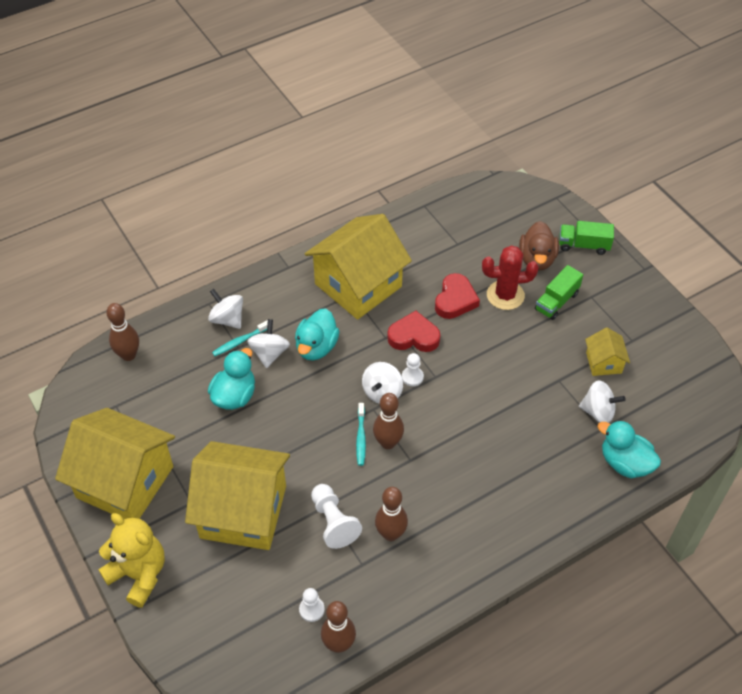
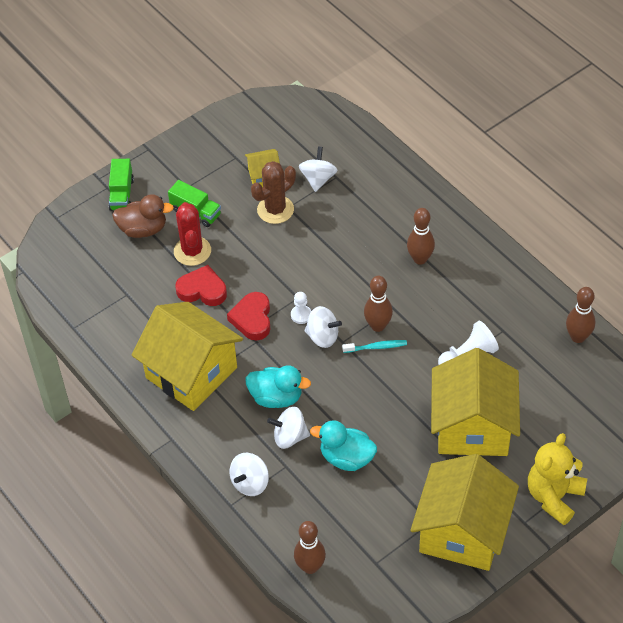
camera: 95 degrees left, 0 degrees up
(240, 341) = (278, 466): turquoise toothbrush -> none
(311, 609) = (553, 360): white pawn -> none
(390, 534) = (470, 313): brown bowling pin -> brown bowling pin (420, 259)
(555, 368) = (275, 210): none -> brown cactus
(625, 463) = (367, 161): turquoise duck -> none

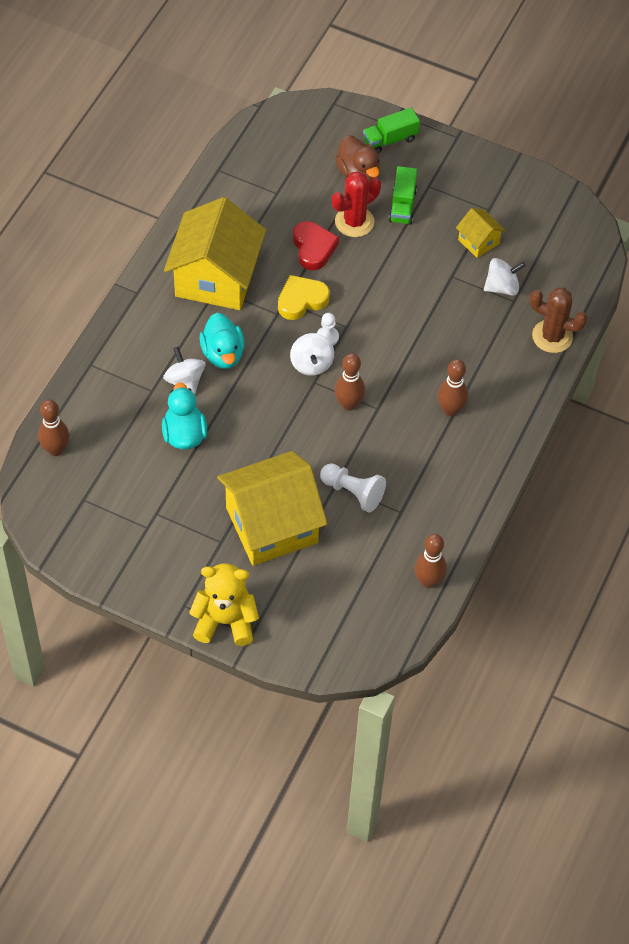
camera: 60 degrees right, 5 degrees up
(250, 483) = (120, 370): white spinning top -> none
(252, 319) = (301, 300): red heart -> yellow heart
(275, 210) = (442, 267): brown cactus -> brown cactus (552, 336)
(376, 347) = (323, 412): turquoise toothbrush -> none
(462, 532) = (149, 557): yellow house -> none

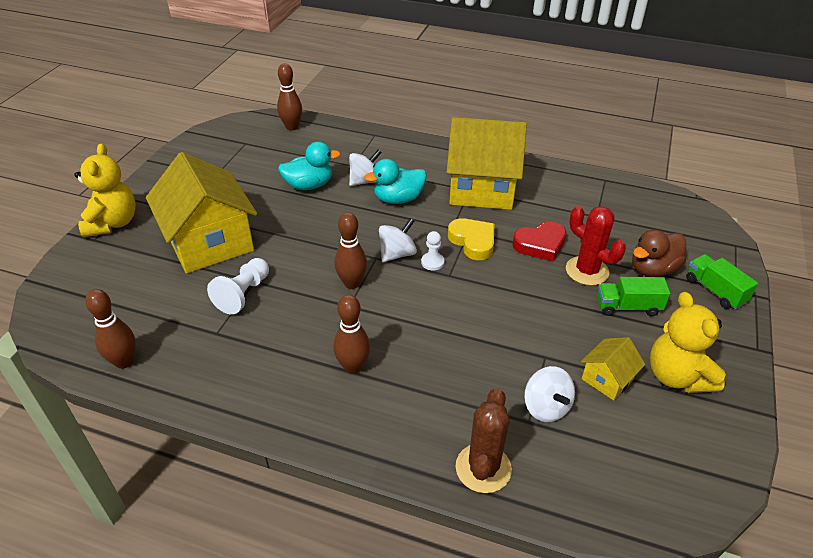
camera: 85 degrees right, 15 degrees down
(311, 364) = (397, 254): white spinning top -> white spinning top turned 150 degrees clockwise
(480, 197) = (677, 376): none -> yellow teddy bear

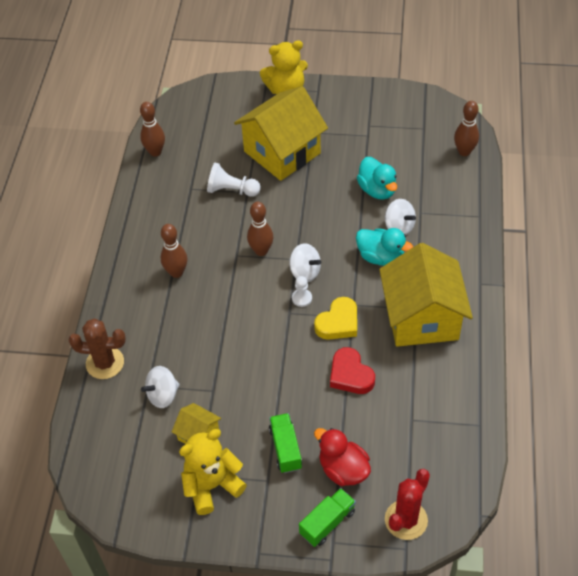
camera: 80 degrees right, 10 degrees up
(398, 199) = (380, 257): turquoise duck -> turquoise duck turned 150 degrees clockwise
(587, 271) = (324, 414): red cactus -> red cactus (406, 520)
(652, 269) = (343, 469): brown duck -> red duck

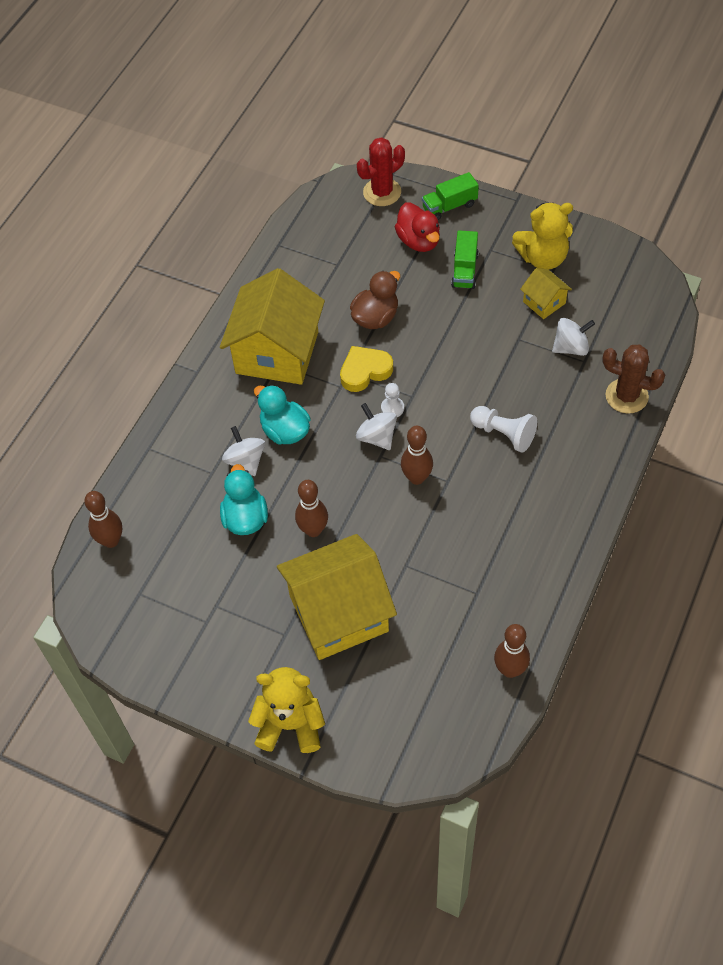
camera: 160 degrees left, 5 degrees up
(176, 272) = (524, 479): brown bowling pin -> brown bowling pin (313, 530)
(232, 190) = (424, 573): white pawn -> white pawn (504, 434)
(350, 375) = (375, 317): red heart -> brown duck

